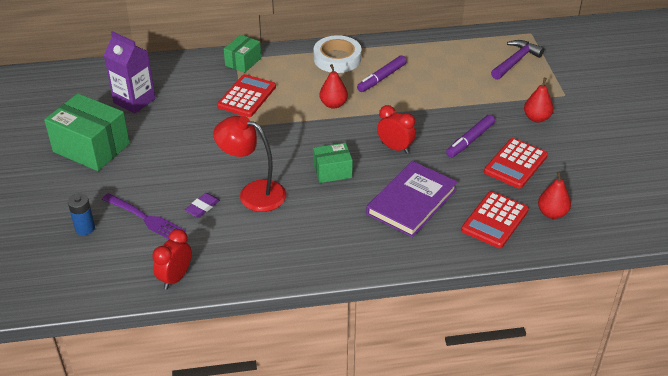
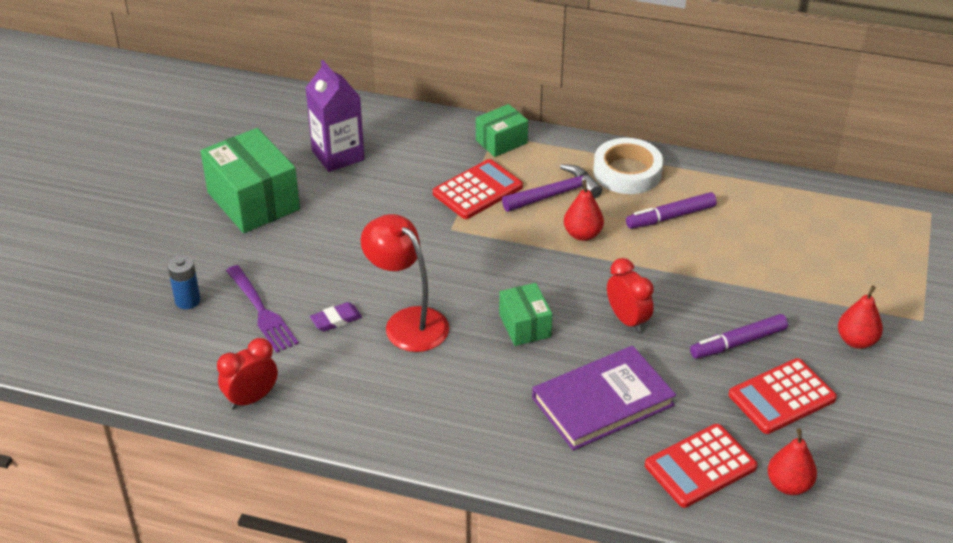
camera: 25 degrees right, 0 degrees up
(332, 171) = (525, 326): green box -> green box turned 60 degrees clockwise
(515, 61) = (880, 248): purple hammer -> purple hammer (555, 194)

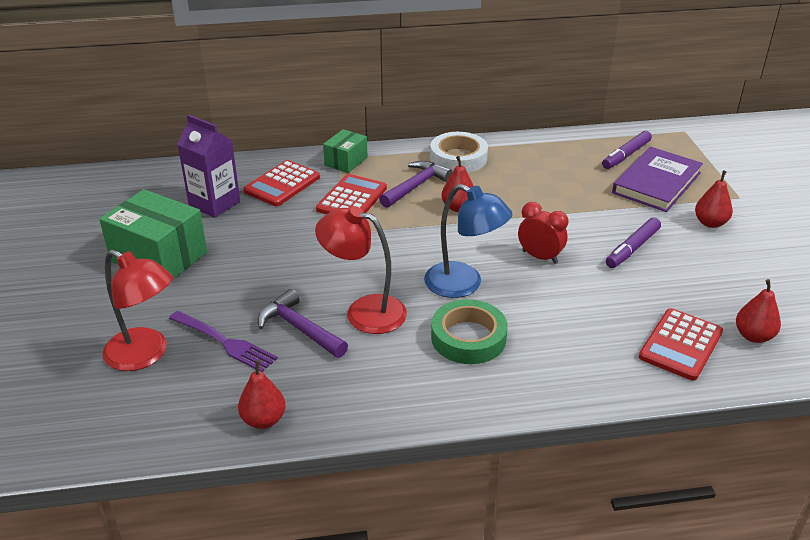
camera: 25 degrees left, 5 degrees down
(187, 300) = (145, 355): blue battery -> red lamp
(251, 399) = (263, 420): red clock -> red pear
(336, 320) = (299, 328): purple eraser -> purple hammer
(489, 384) = (468, 337): none -> green tape
(525, 326) = (464, 285): green box -> blue lamp
(602, 401) = (569, 321): purple book -> purple book (656, 183)
(670, 217) = (514, 179): purple marker -> purple marker (626, 155)
(782, 397) = (694, 276): red calculator -> red calculator (282, 184)

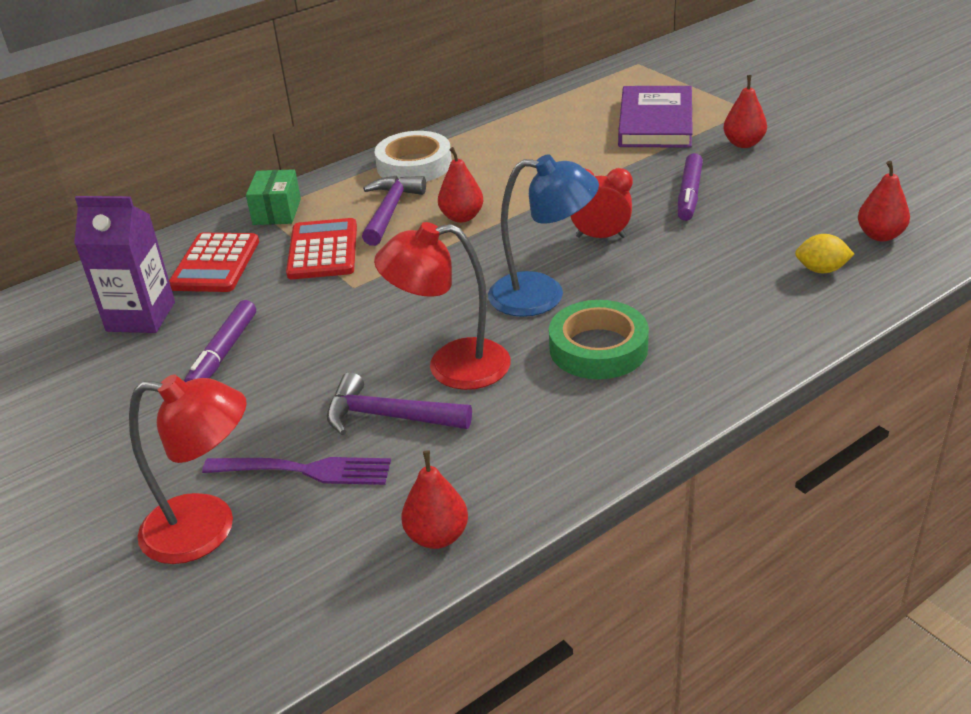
camera: 25 degrees left, 0 degrees up
(159, 257) = (118, 406): green box -> none
(626, 155) = (599, 105): purple marker -> purple marker (223, 353)
(681, 345) = (821, 270): red calculator -> yellow lemon

